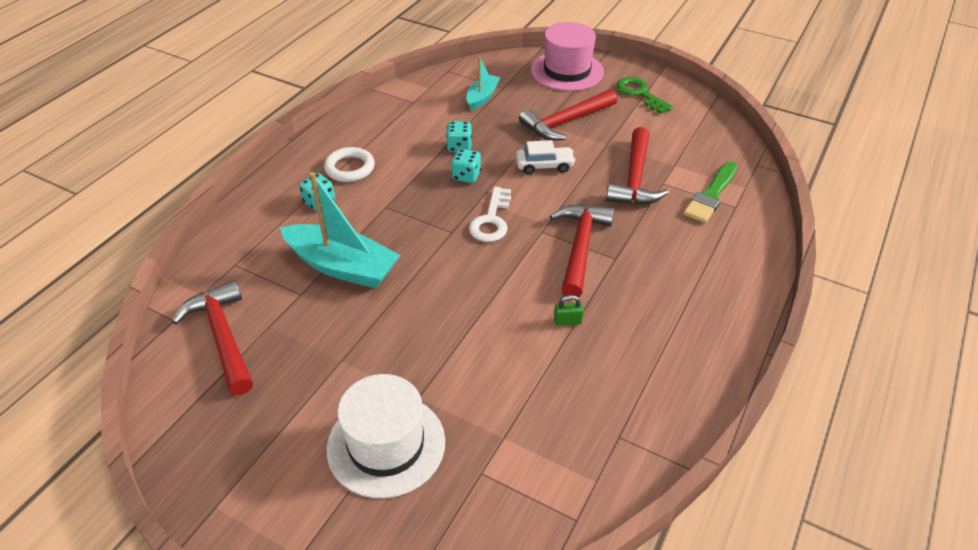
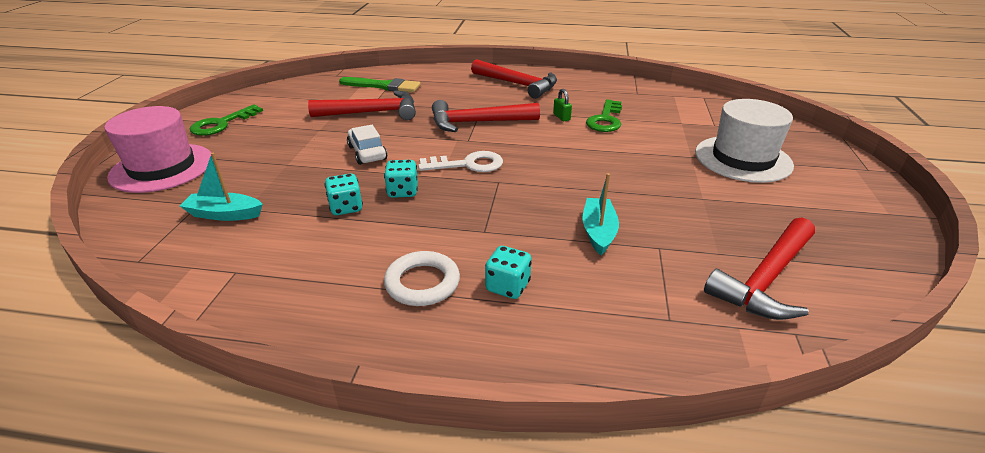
camera: 110 degrees left, 10 degrees down
(342, 266) = (598, 232): turquoise boat -> turquoise boat, size x0.55
(544, 360) = (605, 119): none -> green key
(566, 122) = (281, 153): red hammer -> red hammer (517, 84)

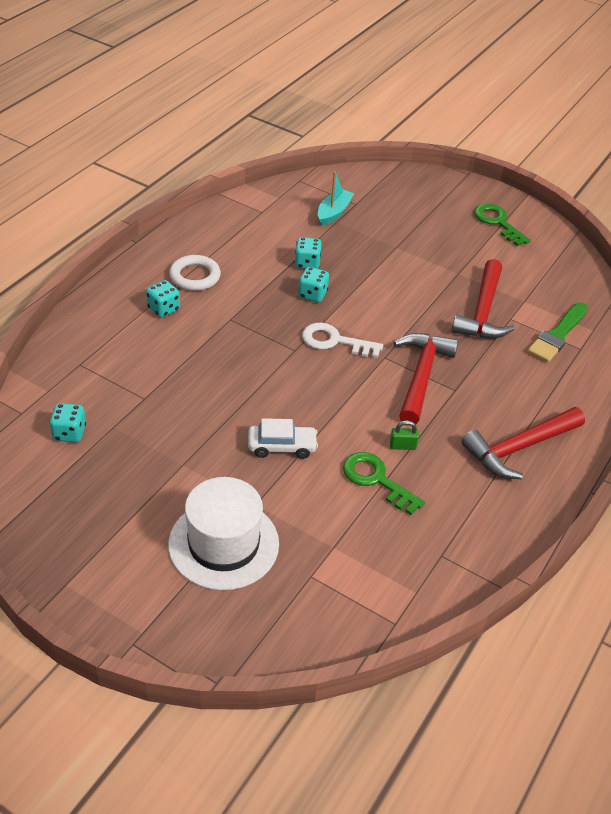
camera: 110 degrees right, 10 degrees up
(162, 167) = (424, 191): pink hat -> none
(367, 153) = (392, 290): white car -> white car (282, 447)
(467, 164) = (335, 341): white key -> white key turned 90 degrees clockwise
(598, 232) = (185, 375): turquoise boat -> none
(766, 279) = (69, 433): red hammer -> turquoise dice

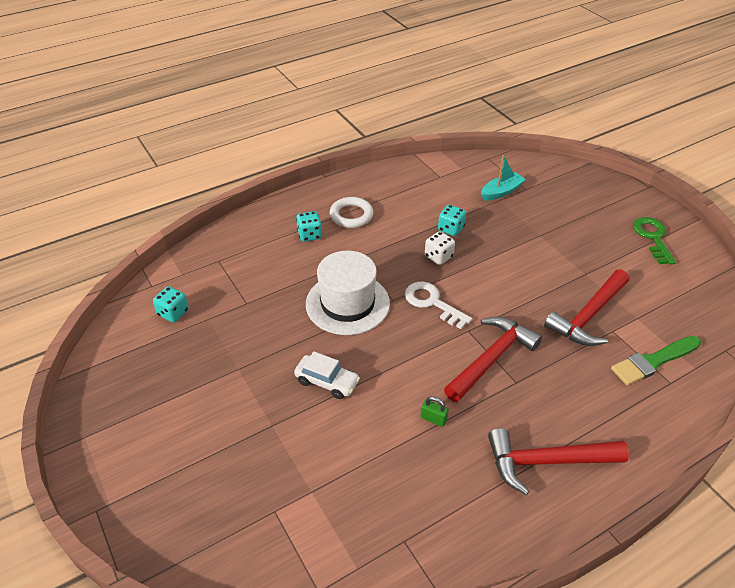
camera: 30 degrees right, 0 degrees up
(223, 544) = (223, 451): white hat -> white hat (347, 303)
(312, 294) = (438, 256): turquoise dice -> white dice
(377, 480) = (389, 443): green key -> none

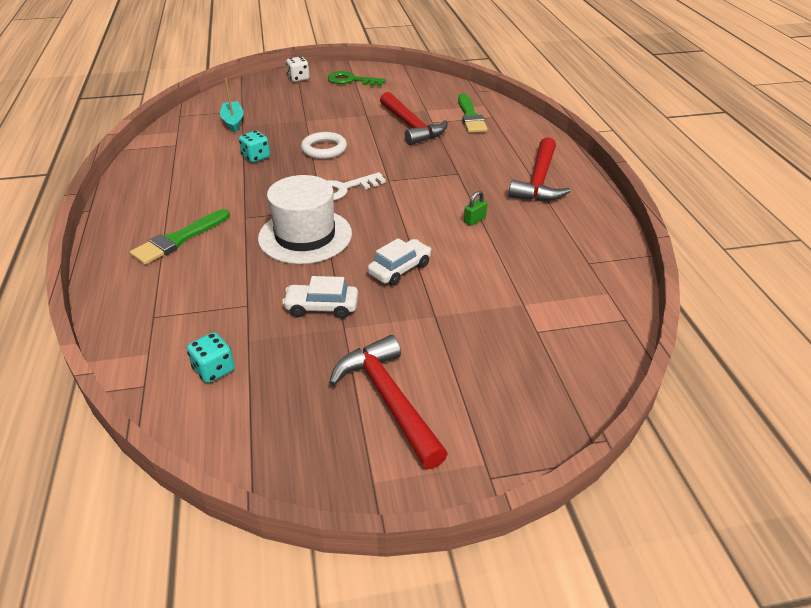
camera: 70 degrees left, 5 degrees down
(258, 347) = (322, 307): none -> white car
(309, 235) = (179, 239): turquoise dice -> green brush
(351, 215) = (176, 206): white ring -> white ring (324, 149)
(438, 256) = (287, 172): white dice -> white dice (299, 78)
(491, 359) = (427, 177): red hammer -> red hammer (389, 400)

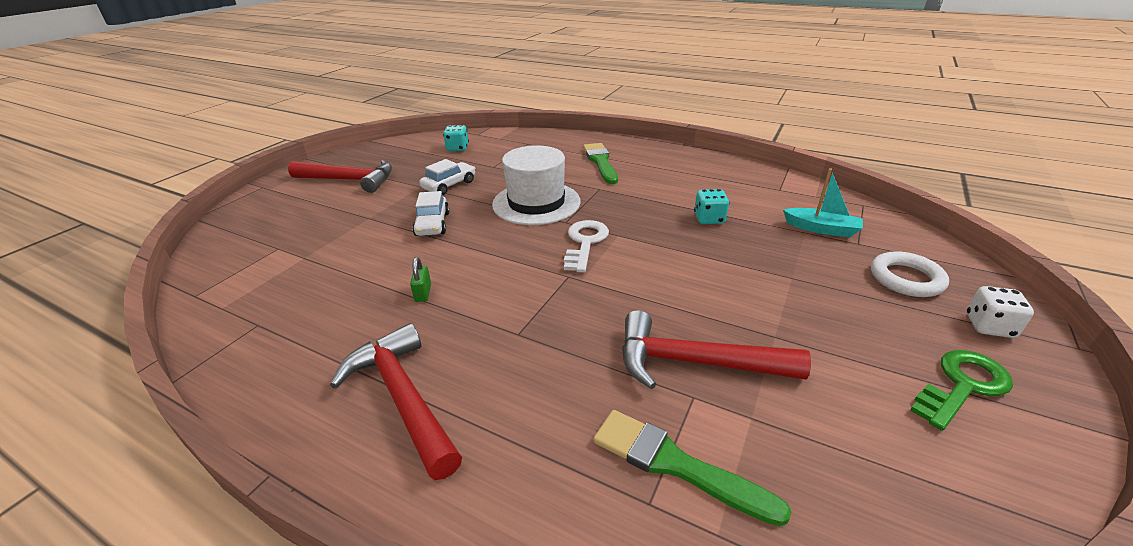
camera: 130 degrees right, 5 degrees down
(324, 149) = (689, 262): white ring -> white ring (906, 279)

